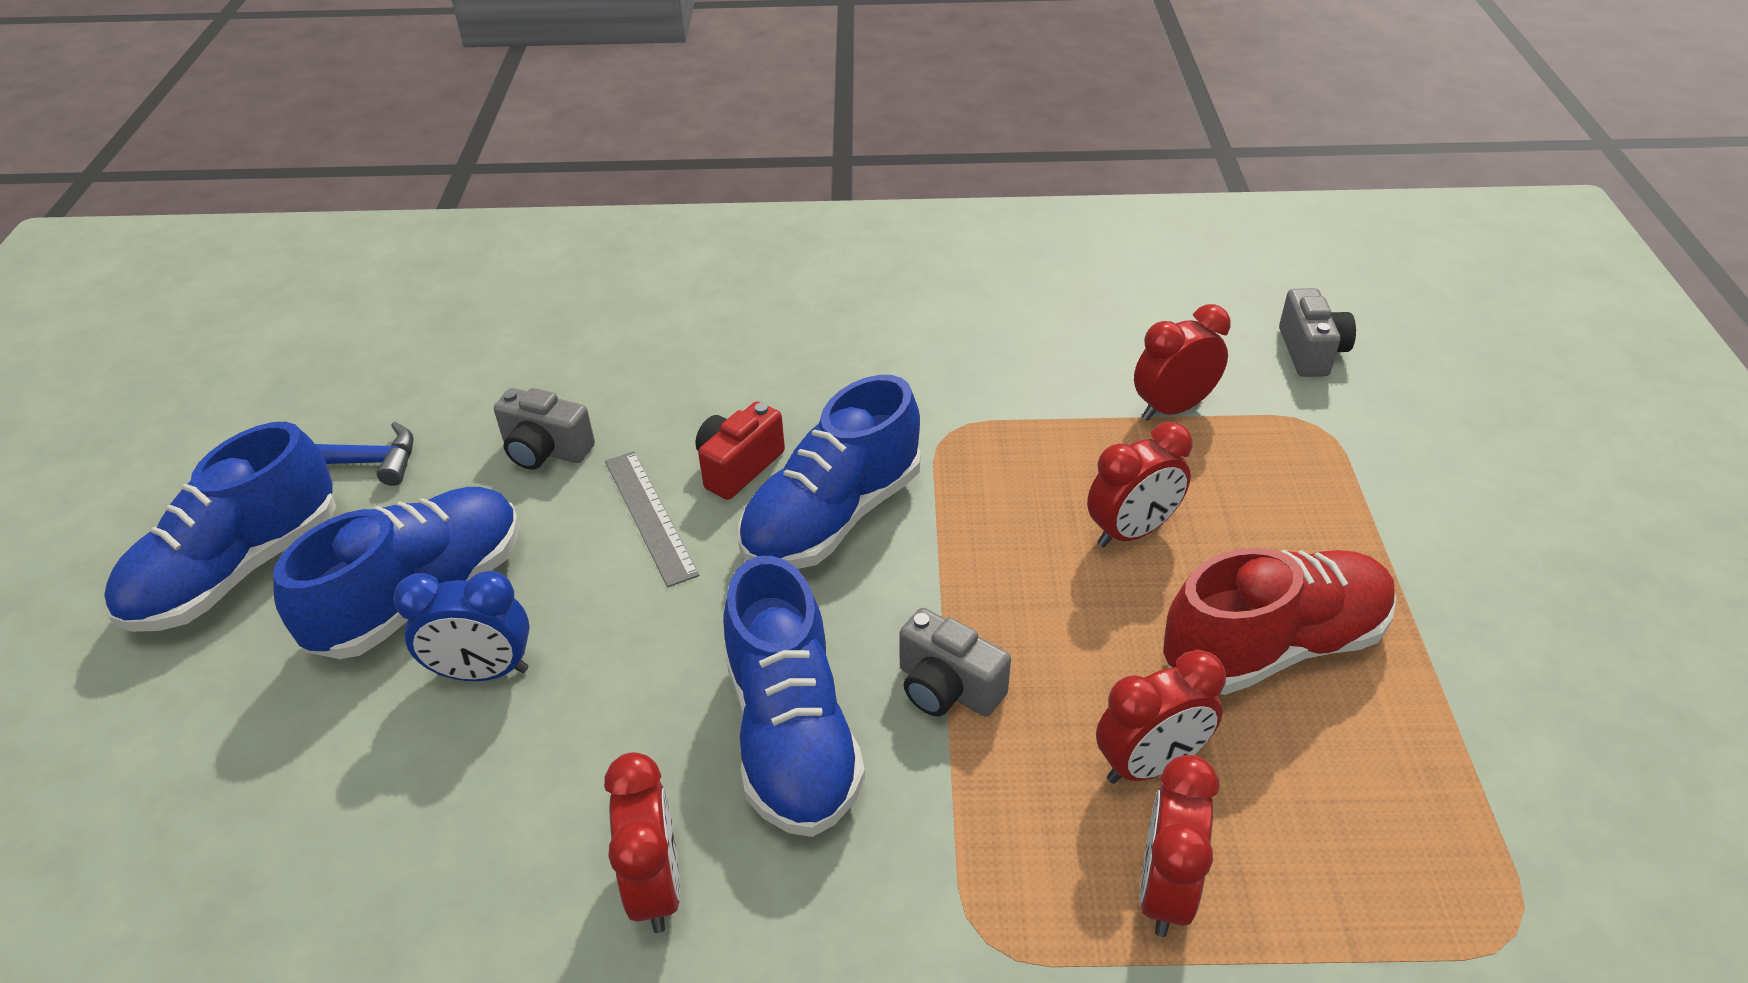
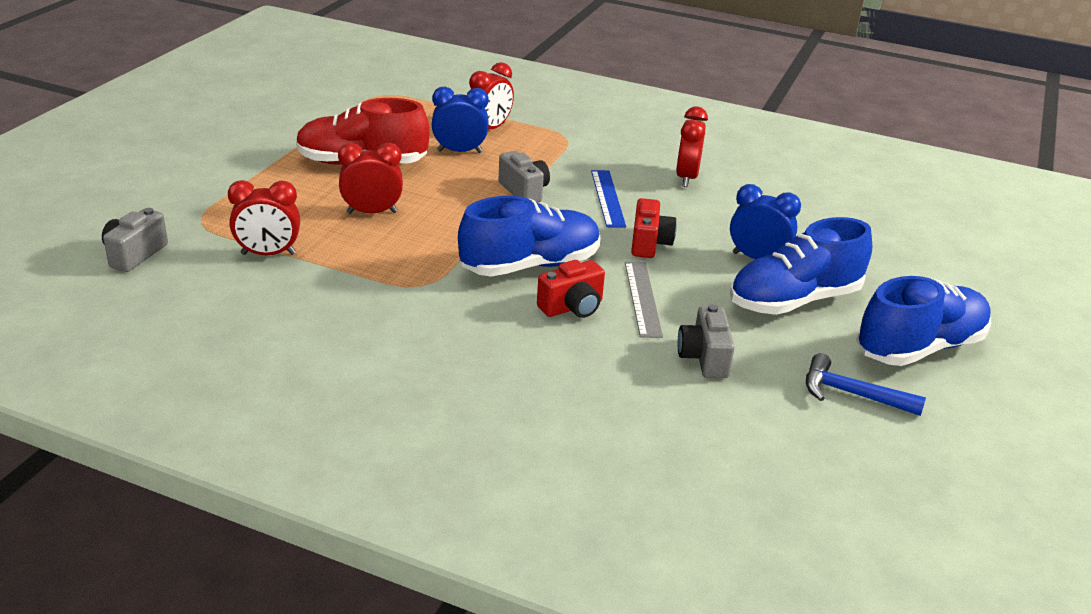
camera: 160 degrees left, 10 degrees down
(546, 450) = (704, 358): grey camera -> grey camera turned 135 degrees counterclockwise
(674, 636) = (649, 243): none -> red camera
(791, 734) = (607, 198): blue shoe -> blue ruler
(1150, 764) = (459, 151): red clock -> blue clock

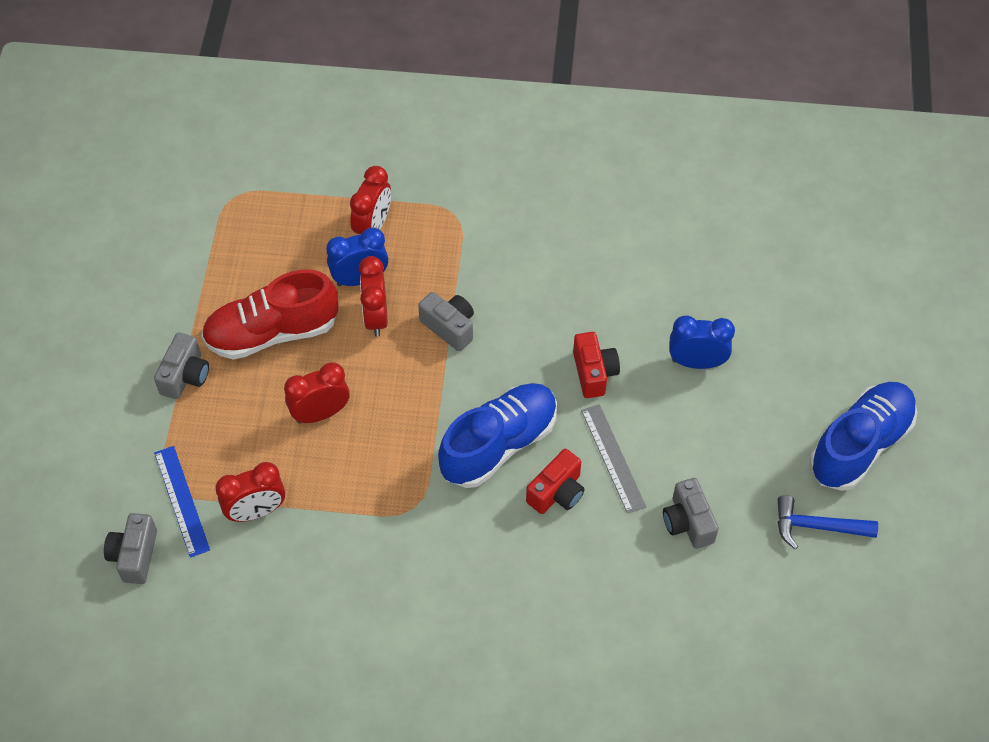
camera: 15 degrees left, 25 degrees up
(268, 169) = (185, 376): none -> grey camera
(607, 198) = (532, 311): blue ruler -> blue ruler (181, 501)
(686, 178) = (596, 249): red clock -> red clock (376, 317)
(794, 300) = (743, 415): blue shoe -> none

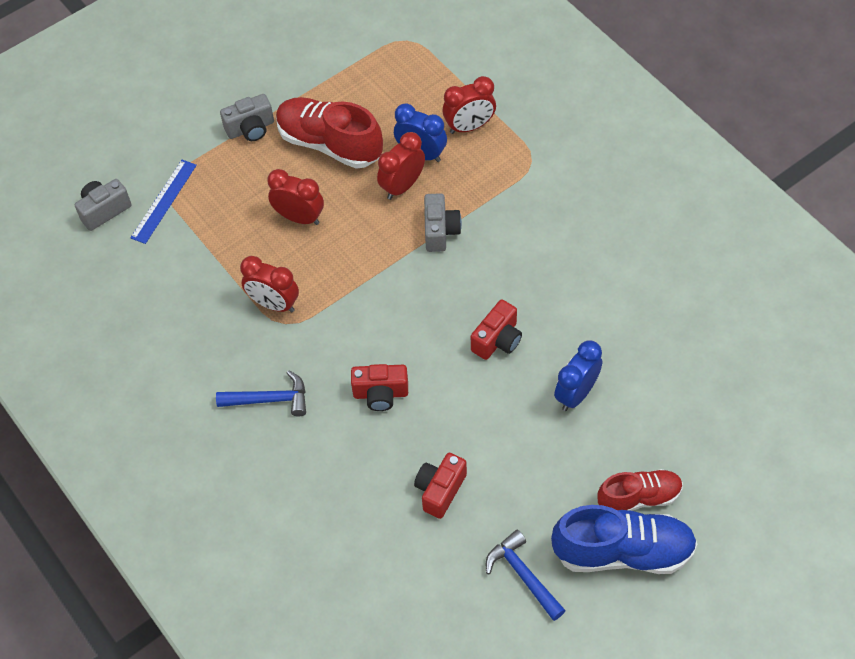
camera: 50 degrees right, 0 degrees up
(256, 511) = (195, 244): red clock -> red clock (274, 304)
(476, 577) = (270, 399): none -> blue hammer
(499, 444) = (381, 331): blue shoe -> none
(613, 458) = (442, 405): grey ruler -> none
(688, 522) = (440, 490): grey camera -> red camera
(696, 362) = (576, 394): blue clock -> blue clock turned 105 degrees counterclockwise
(825, 397) = (639, 497): none -> red shoe

